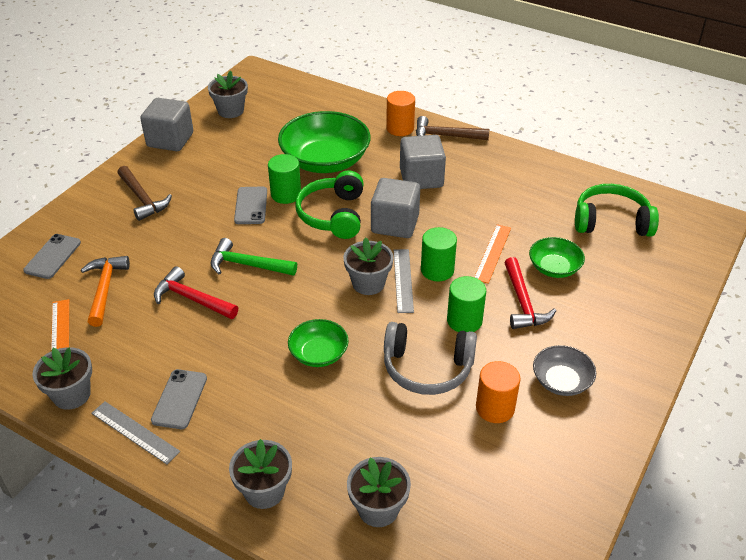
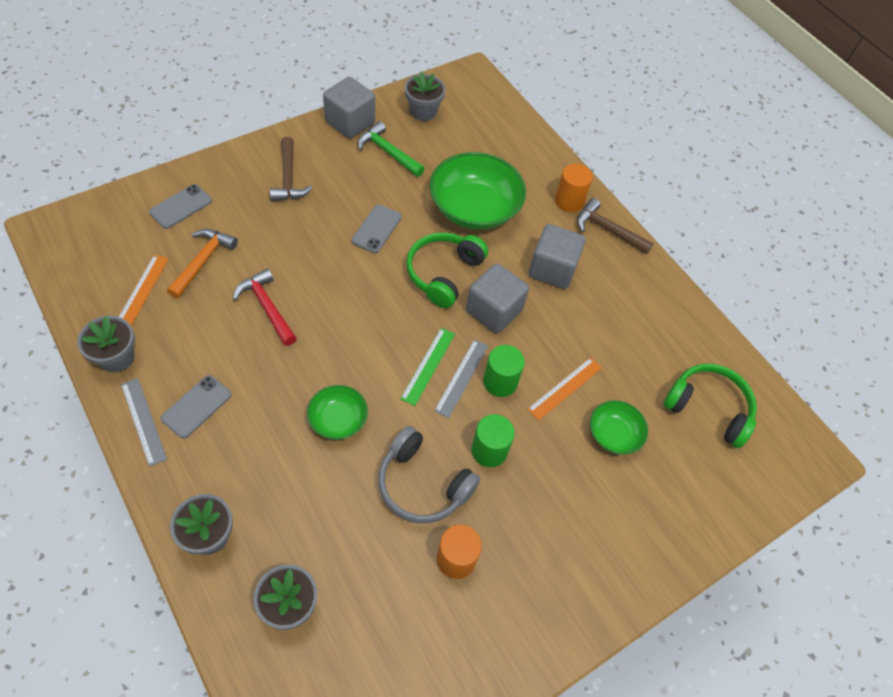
camera: 20 degrees right, 15 degrees up
(247, 265) = (334, 293): green hammer -> green hammer (387, 152)
(286, 194) = (415, 230): green cylinder -> none
(368, 283) = (428, 365): grey flower pot -> green ruler
(523, 302) = (557, 458): red hammer -> none
(561, 381) = (536, 563): grey bowl -> none

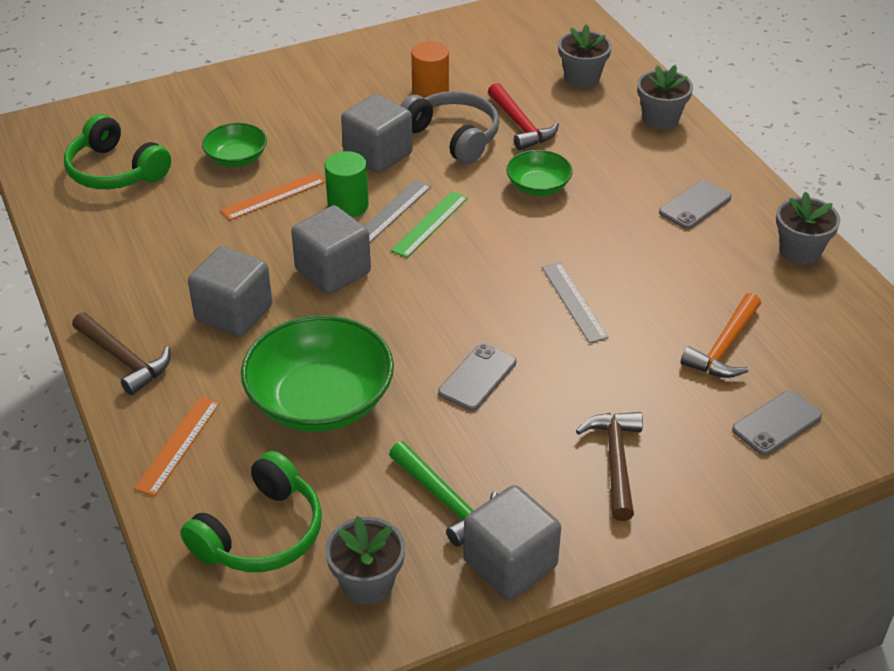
camera: 165 degrees left, 15 degrees down
(142, 291) = (795, 316): orange ruler -> orange ruler (178, 445)
(143, 421) = (749, 197): grey ruler -> grey ruler (574, 302)
(266, 307) = (629, 291): red hammer -> red hammer (521, 125)
(443, 273) = (390, 316): green headphones -> green headphones (261, 533)
(489, 450) = (378, 155): green cylinder -> grey cube
(569, 201) = (163, 404): orange cylinder -> none

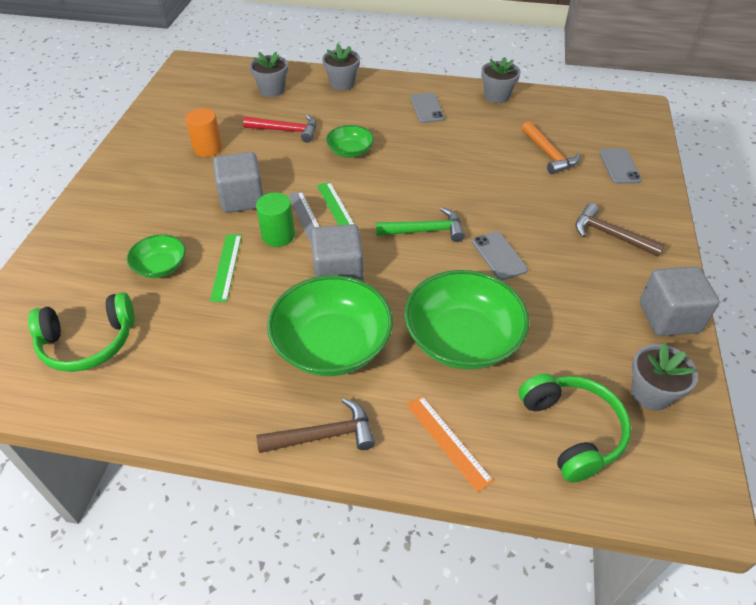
camera: 55 degrees left, 5 degrees up
(234, 313) = (332, 345): grey cube -> green bowl
(273, 196) = (226, 267): orange ruler -> green ruler
(446, 501) = (598, 321): green hammer -> green hammer (425, 231)
(453, 136) = (264, 160): grey headphones -> none
(574, 302) = (466, 187): grey ruler -> none

